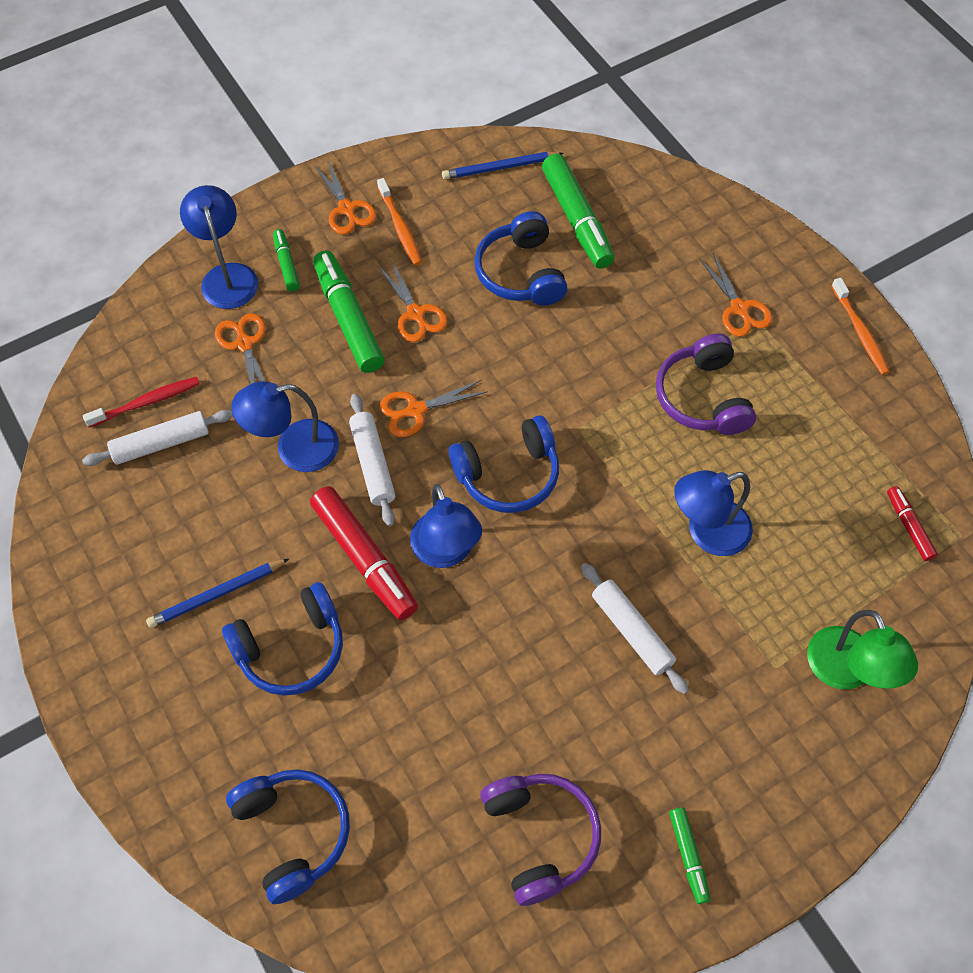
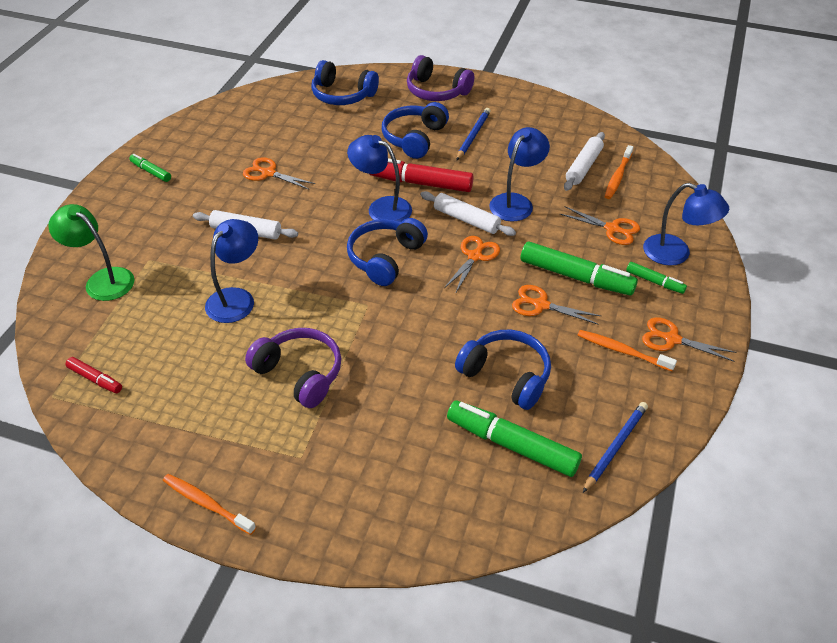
camera: 140 degrees right, 15 degrees down
(147, 402) = (617, 177): red toothbrush -> orange toothbrush
(540, 837) = (230, 144): purple headphones -> purple headphones (437, 91)
(739, 308) = (321, 457): orange scissors -> orange scissors (268, 173)

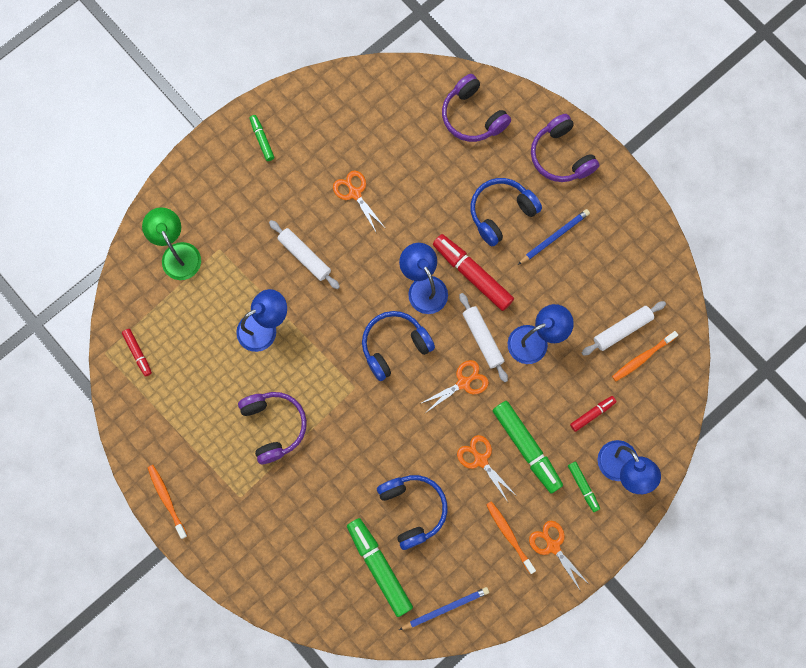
camera: 30 degrees right, 30 degrees up
(342, 95) = (472, 116): blue headphones -> purple headphones
(612, 229) = (592, 414): orange scissors -> red marker

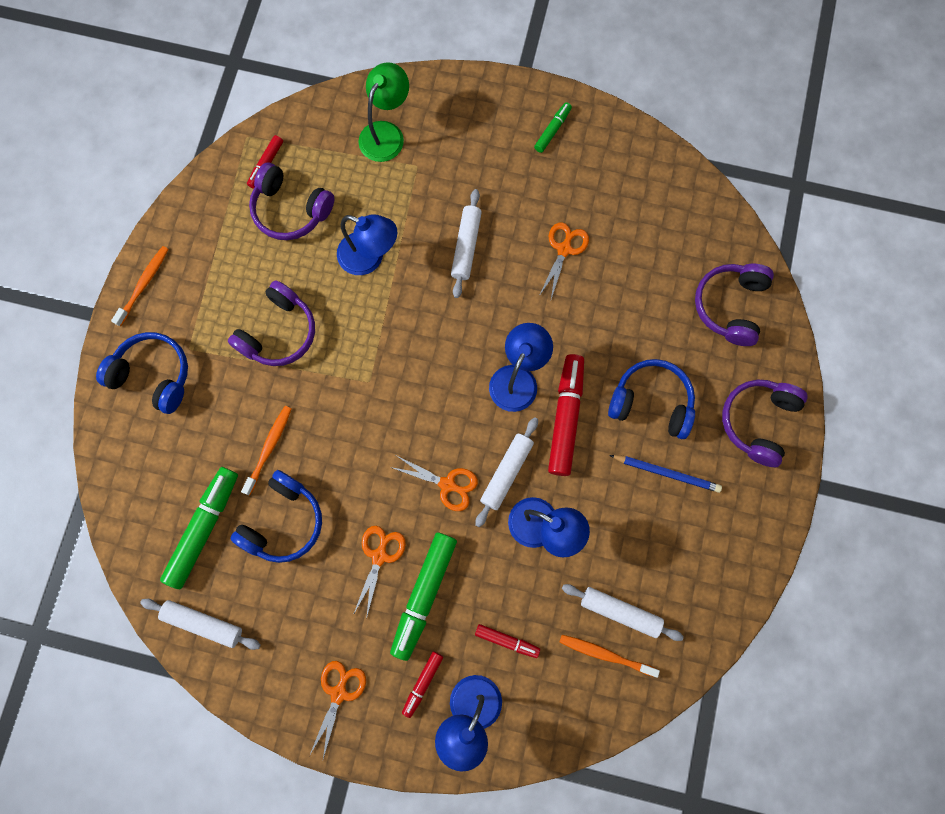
camera: 55 degrees right, 0 degrees up
(187, 358) = (291, 210): none -> purple headphones
(394, 346) = (437, 391): blue headphones -> blue headphones (153, 375)
(445, 608) = (203, 623): blue pencil -> white rolling pin
(509, 535) = (320, 638): orange toothbrush -> orange toothbrush (269, 448)
(583, 486) = (423, 683): green marker -> red marker

